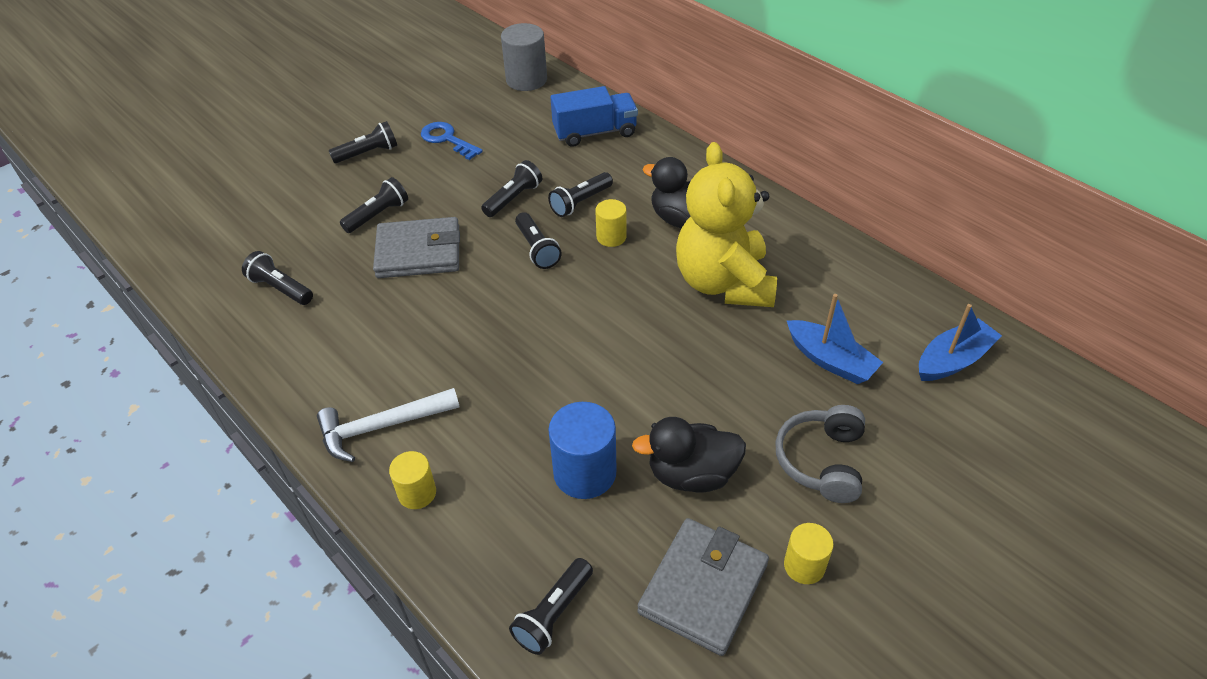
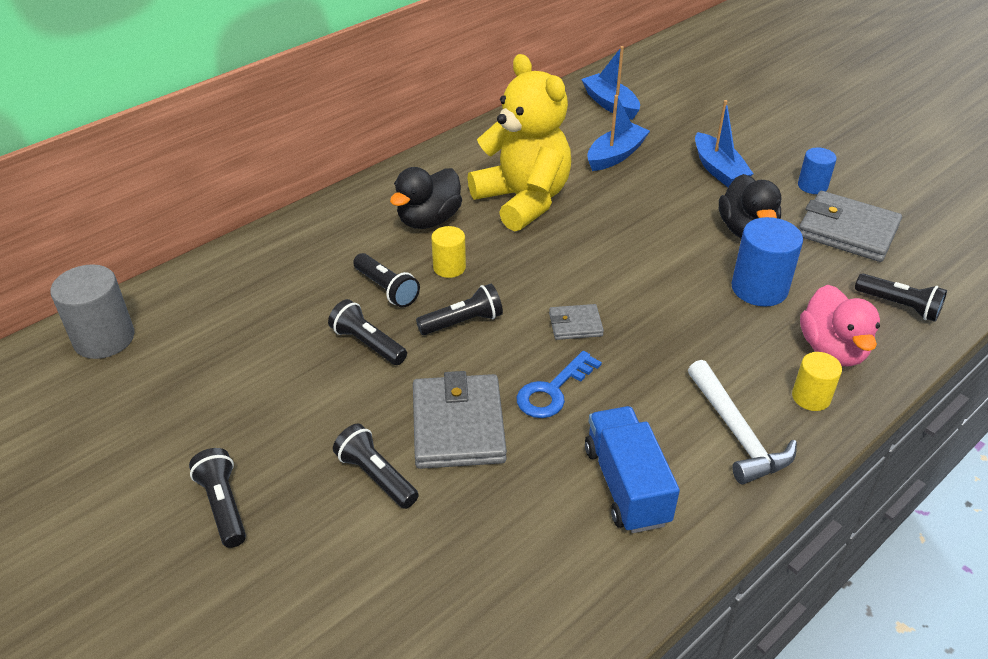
camera: 90 degrees left, 5 degrees down
(280, 288) = (519, 570): black flashlight -> none
(447, 139) = (220, 414): blue key -> blue key (553, 391)
(482, 525) = (832, 350): none -> pink duck
(531, 320) = (575, 325): none -> grey wallet
(595, 132) = (254, 277): blue truck -> blue truck (626, 485)
(724, 283) = (523, 200): yellow teddy bear -> yellow teddy bear turned 120 degrees counterclockwise
(804, 566) = (812, 186): yellow cylinder -> blue cylinder
(821, 461) = (718, 169): grey headphones -> blue boat

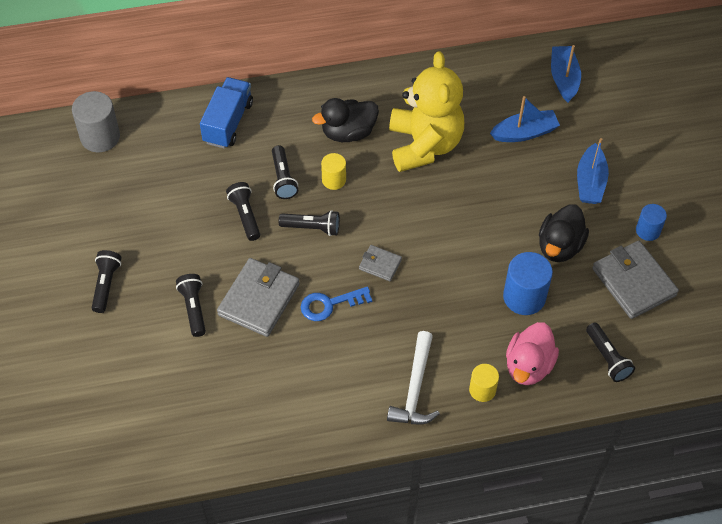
camera: 30 degrees right, 15 degrees up
(626, 485) = (324, 386): blue truck -> blue truck (228, 122)

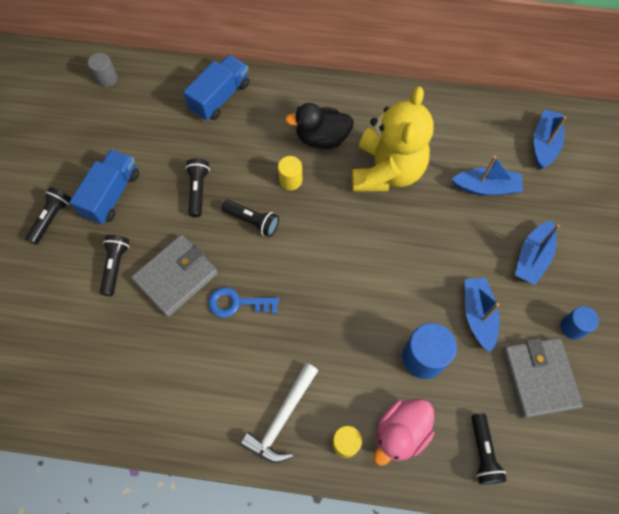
camera: 20 degrees right, 10 degrees up
(100, 137) = (107, 78): grey cylinder -> grey cylinder, size x0.60
(158, 245) = (111, 194): none -> blue truck
(283, 179) = (246, 165): black flashlight -> none
(380, 264) = (299, 278): grey wallet -> none
(559, 246) = (478, 315): black duck -> blue boat

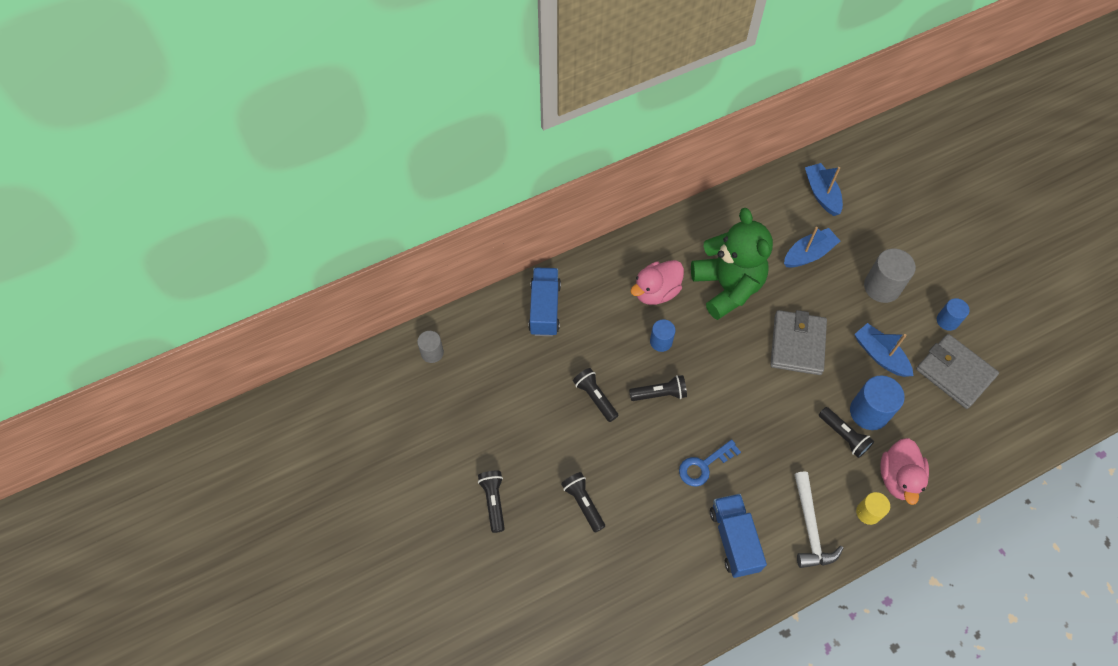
camera: 35 degrees left, 5 degrees down
(111, 194) = (526, 448): blue truck -> blue truck (734, 540)
(176, 277) = (639, 478): grey wallet -> grey wallet (797, 344)
(290, 180) = (661, 341): yellow cylinder -> blue cylinder
(322, 138) = (656, 292): black duck -> pink duck
(387, 171) = (727, 287): yellow teddy bear -> green teddy bear
(483, 453) = (961, 451): black flashlight -> black flashlight (844, 436)
(532, 257) = (882, 287): blue boat -> grey cylinder

